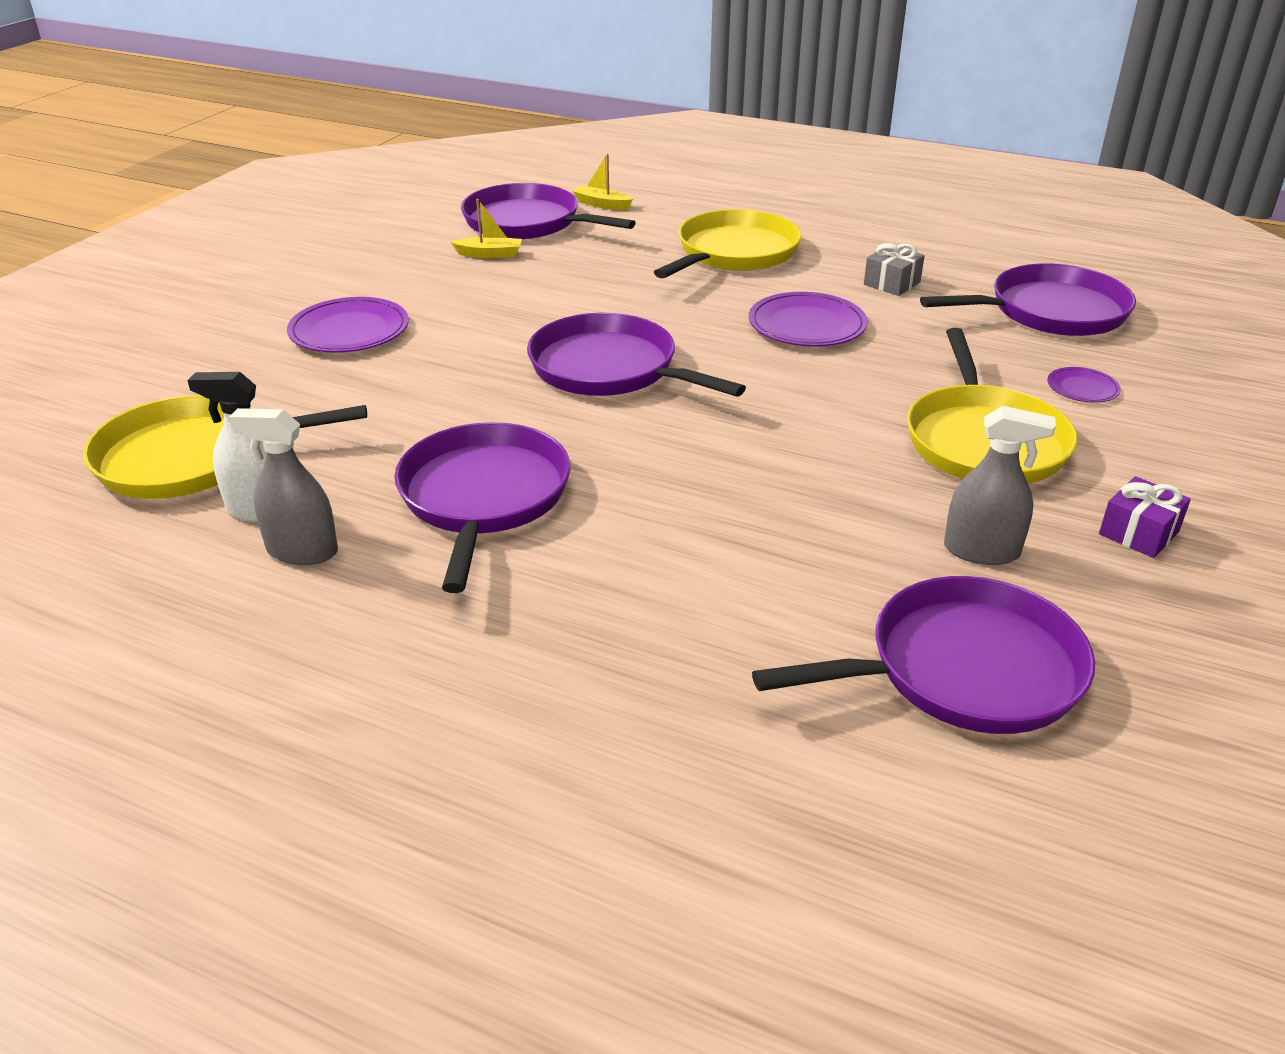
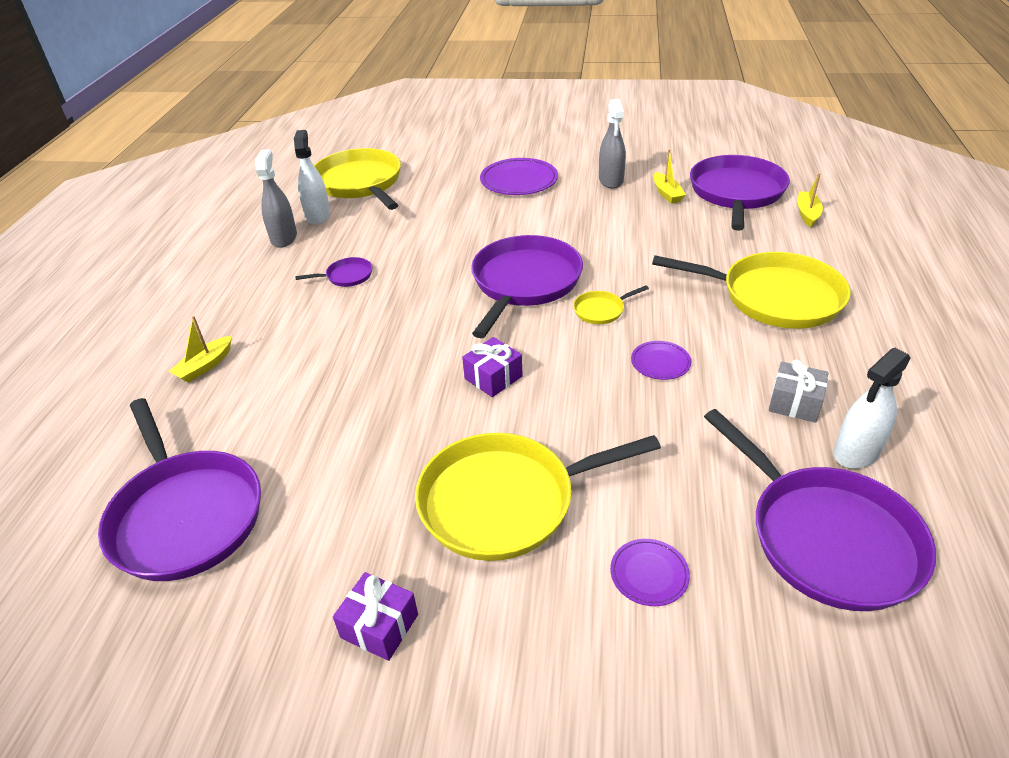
camera: 75 degrees right, 5 degrees up
(483, 497) = (347, 276): purple pan -> purple pan, size x0.43
(637, 650) = (205, 366): none -> yellow boat
(698, 336) = (601, 310): none -> yellow pan
(786, 417) = (493, 377): none -> purple gift
(807, 325) = (660, 362): purple plate -> purple plate, size x0.54
(960, 277) = (856, 452): none -> white spray bottle
(981, 551) = (331, 513): grey spray bottle -> grey spray bottle (611, 180)

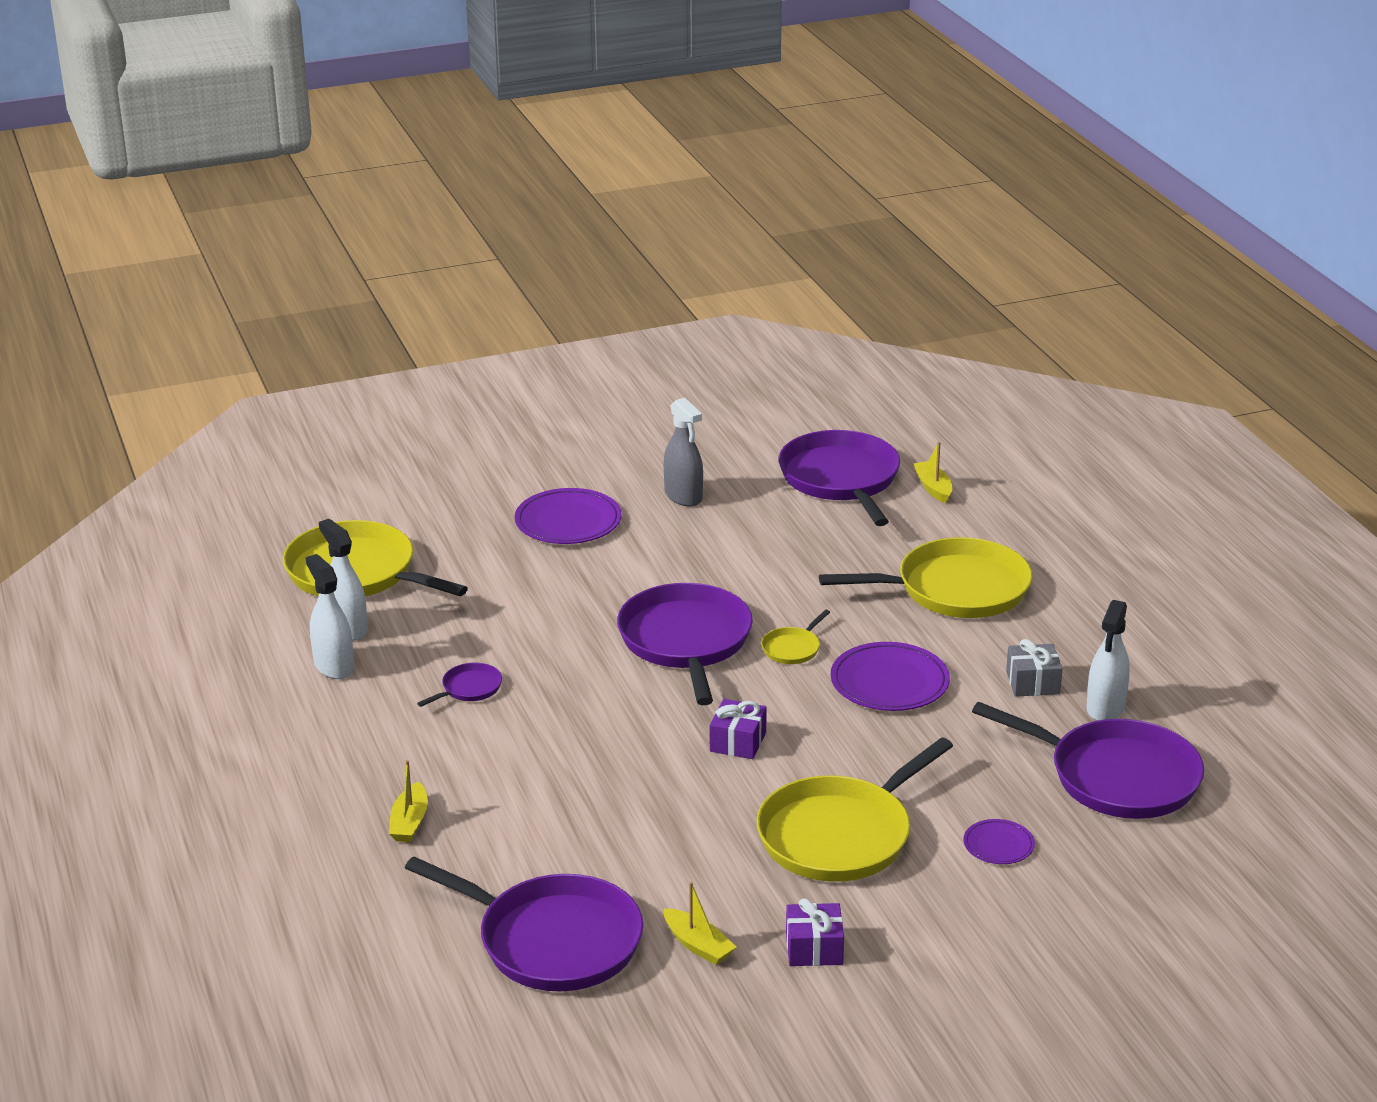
camera: 30 degrees left, 10 degrees down
(284, 238) = (333, 666): grey spray bottle -> white spray bottle
(660, 362) = (889, 682): purple plate -> purple plate, size x1.85
(667, 194) = (763, 498): yellow boat -> yellow boat (698, 945)

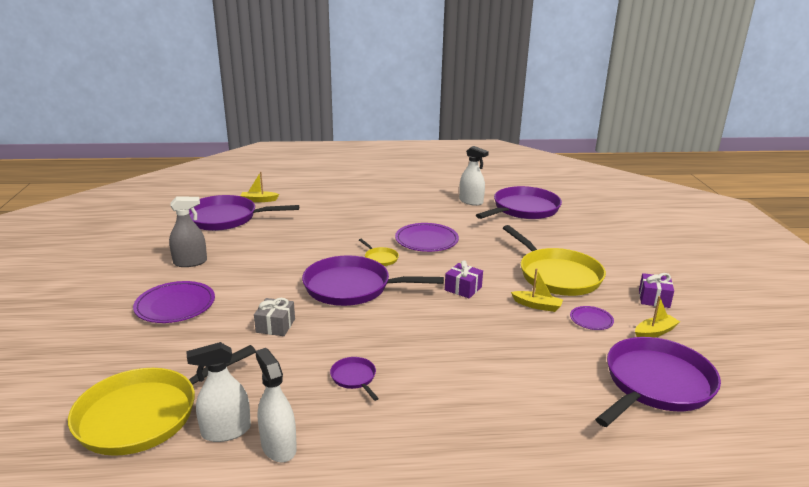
camera: 75 degrees left, 5 degrees down
(333, 666) = (278, 447): white spray bottle -> white spray bottle turned 75 degrees clockwise
(409, 822) = (515, 431): yellow boat -> yellow boat (537, 305)
(956, 589) = (355, 212): yellow pan -> none
(998, 845) = (570, 241): purple plate -> purple plate (591, 320)
(1032, 683) = (444, 211): grey gift -> grey gift (275, 326)

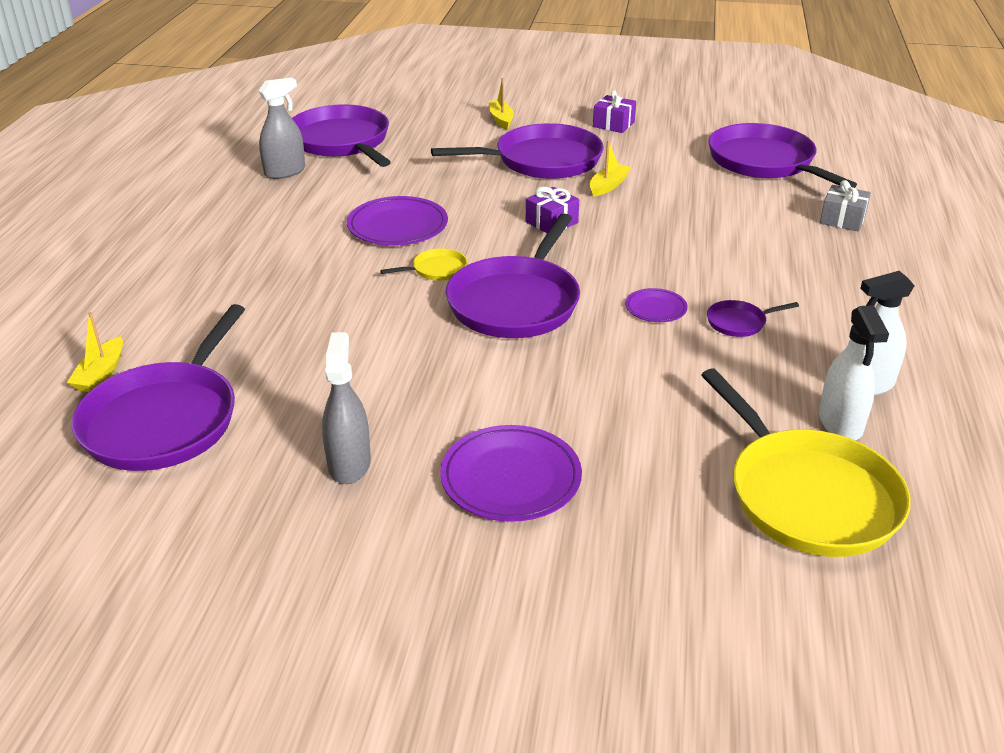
camera: 75 degrees left, 10 degrees up
(275, 326) = (604, 375): grey gift -> grey gift (842, 219)
(471, 201) = (285, 172): white spray bottle -> grey spray bottle
(557, 275) = (542, 160): yellow pan -> purple pan
(591, 320) = (647, 164): purple plate -> purple plate (656, 308)
(655, 332) = (678, 140): yellow boat -> yellow boat (501, 119)

